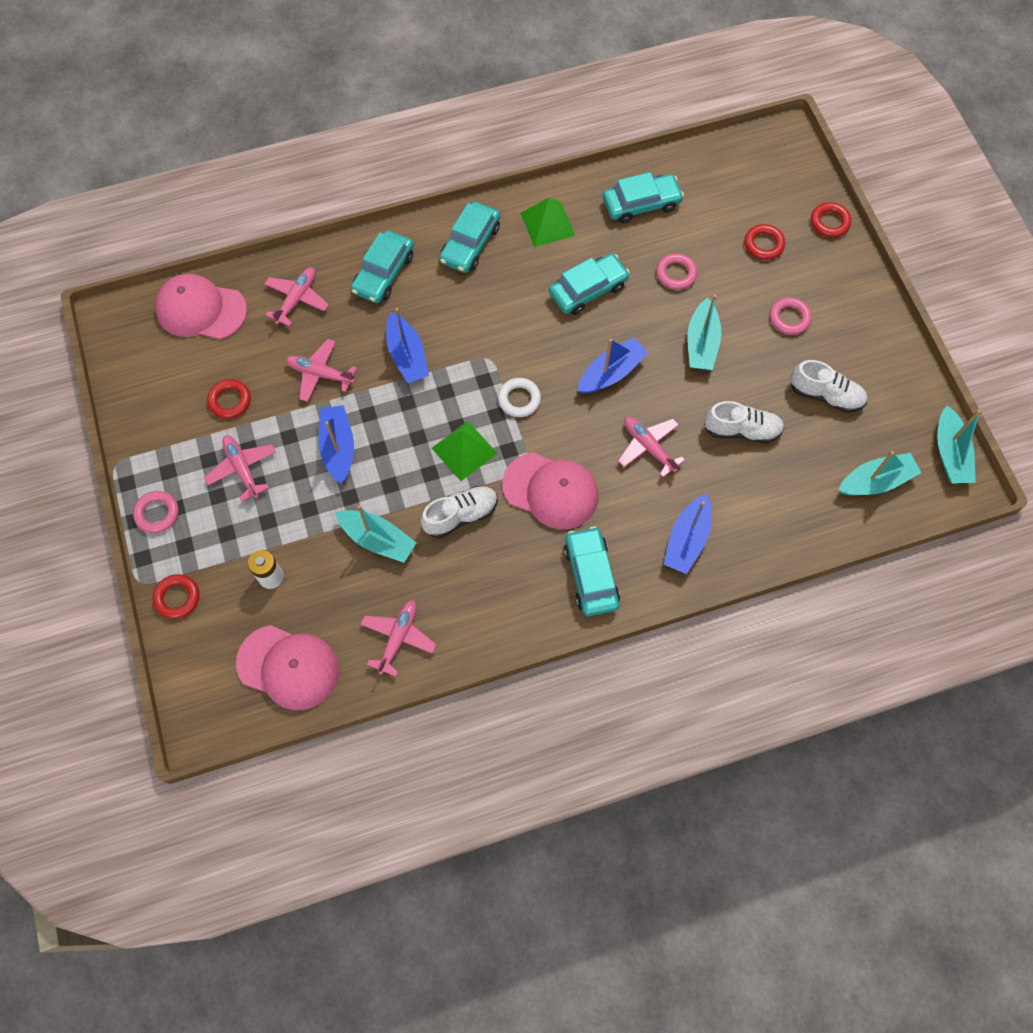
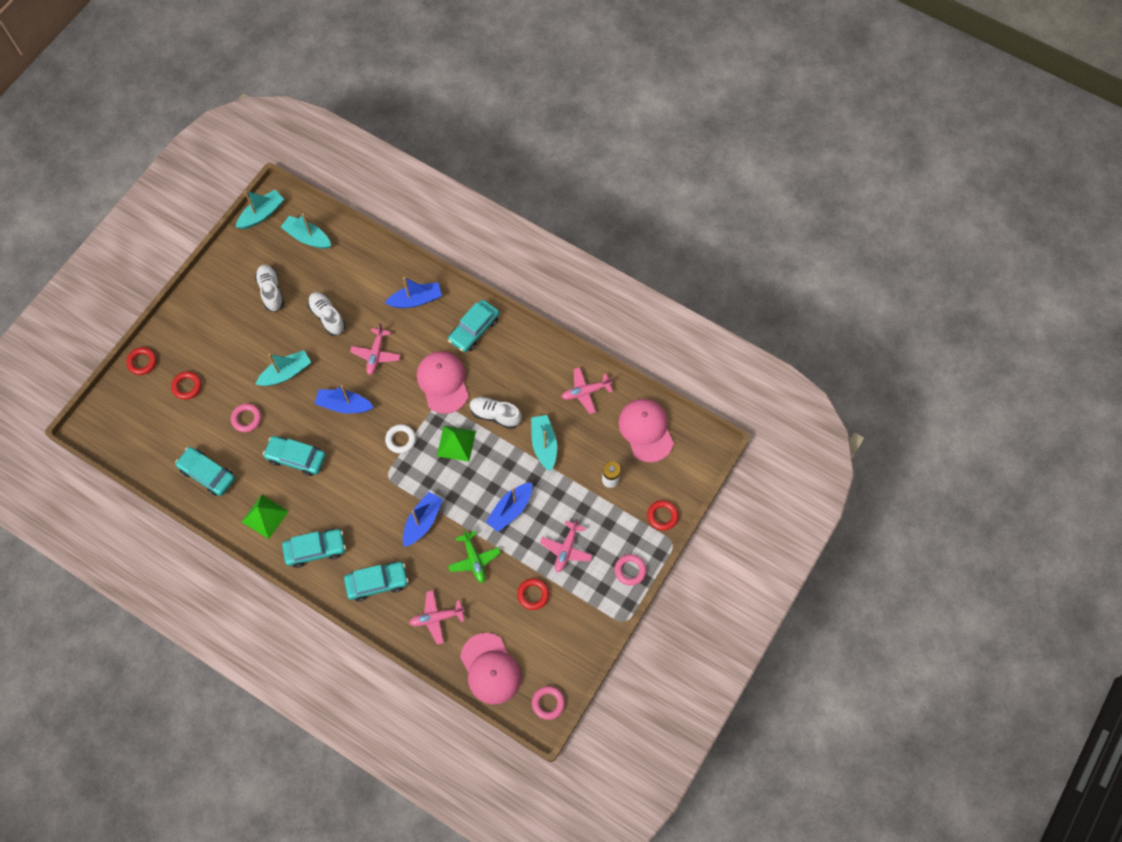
camera: 130 degrees left, 0 degrees up
(320, 374) = (474, 560): pink plane -> green plane
(789, 318) = (232, 340): pink ring -> pink ring (548, 703)

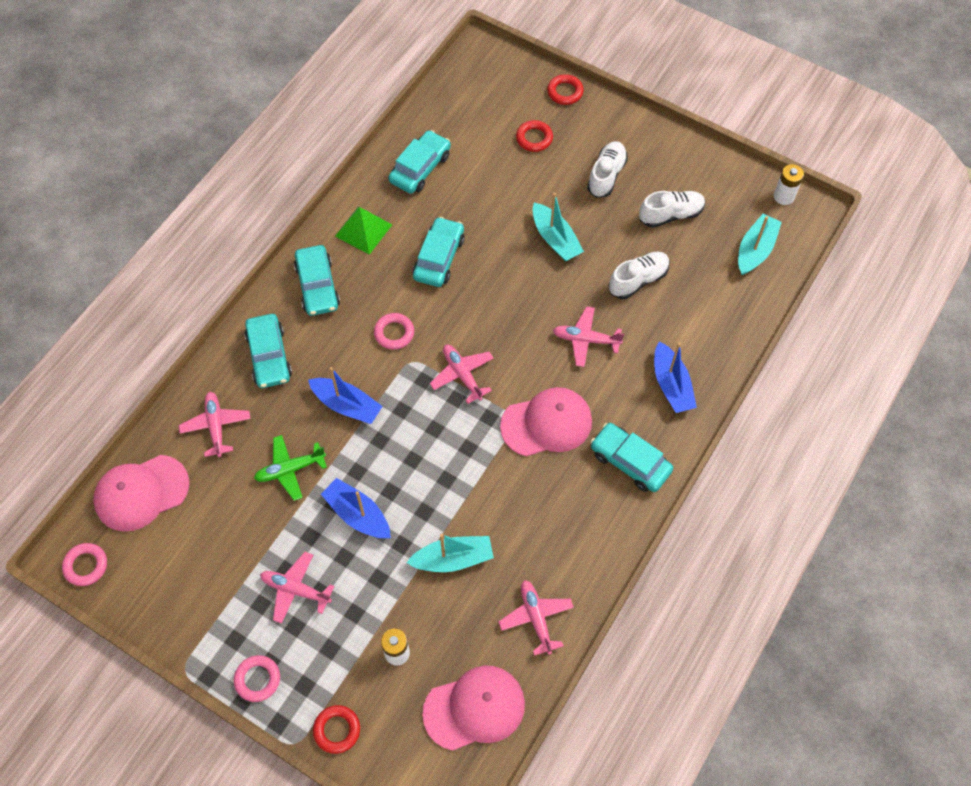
camera: 90 degrees right, 5 degrees down
(246, 419) = (492, 202): pink ring -> pink ring (394, 333)
(262, 214) = (784, 196): turquoise boat -> white battery
(344, 405) = (511, 306): blue boat -> none
(401, 440) = (462, 375): white ring -> pink plane
(456, 443) = (456, 443): green pyramid -> none
(495, 415) = (498, 492): white shoe -> white shoe (606, 175)
(533, 594) = (235, 545): red ring -> none

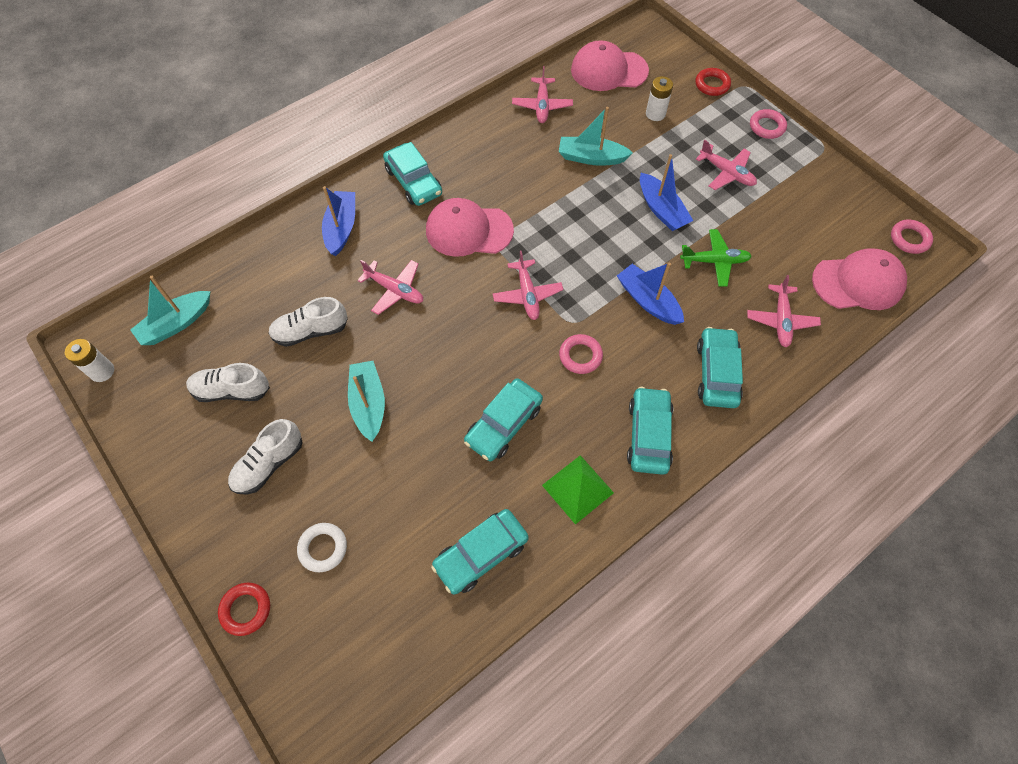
camera: 160 degrees left, 0 degrees up
(534, 138) = (323, 548): red ring -> white ring

